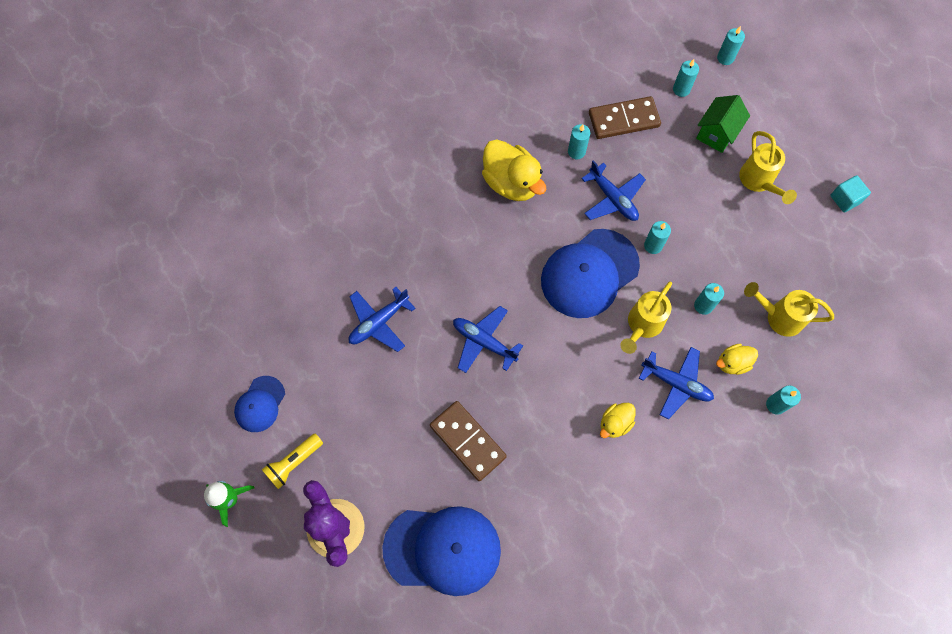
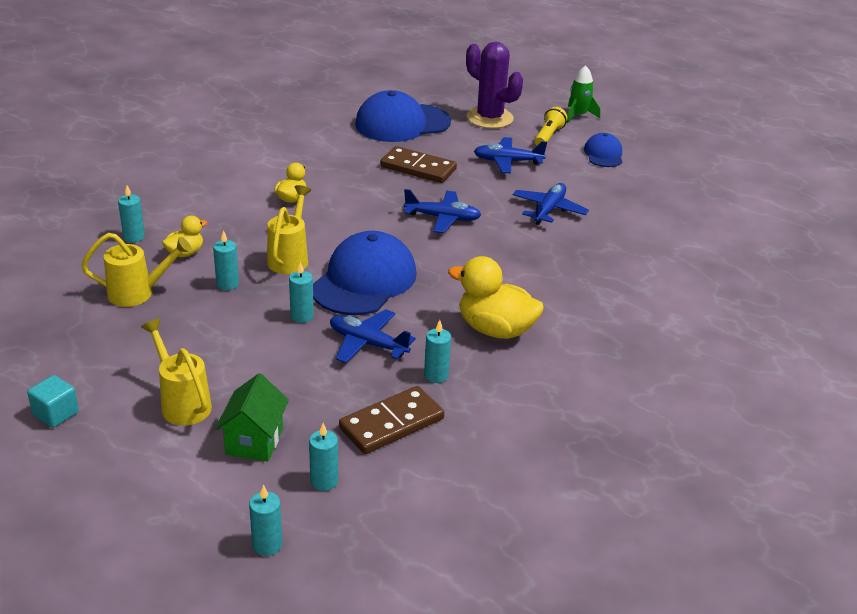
camera: 155 degrees right, 35 degrees down
(676, 383) = (240, 230): blue plane -> blue plane (507, 161)

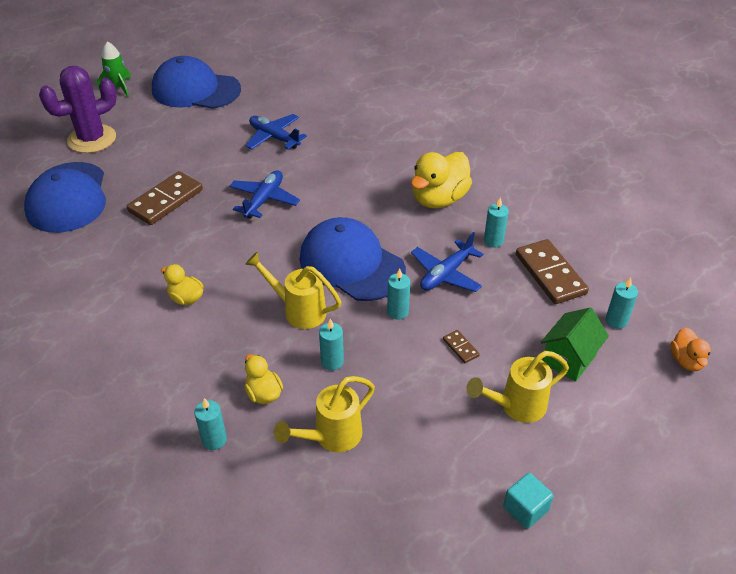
camera: 75 degrees left, 10 degrees up
(138, 293) = (331, 437): yellow watering can -> yellow watering can turned 135 degrees counterclockwise
(254, 441) = (569, 359): green house -> green house turned 75 degrees counterclockwise
(258, 361) = (460, 347): none -> brown domino
(267, 545) = (686, 360): turquoise candle -> orange duck
(507, 161) = (181, 144): blue plane -> none
(548, 136) = (147, 112): yellow flashlight -> none
(603, 154) = (195, 90): blue cap -> blue cap, size x1.90

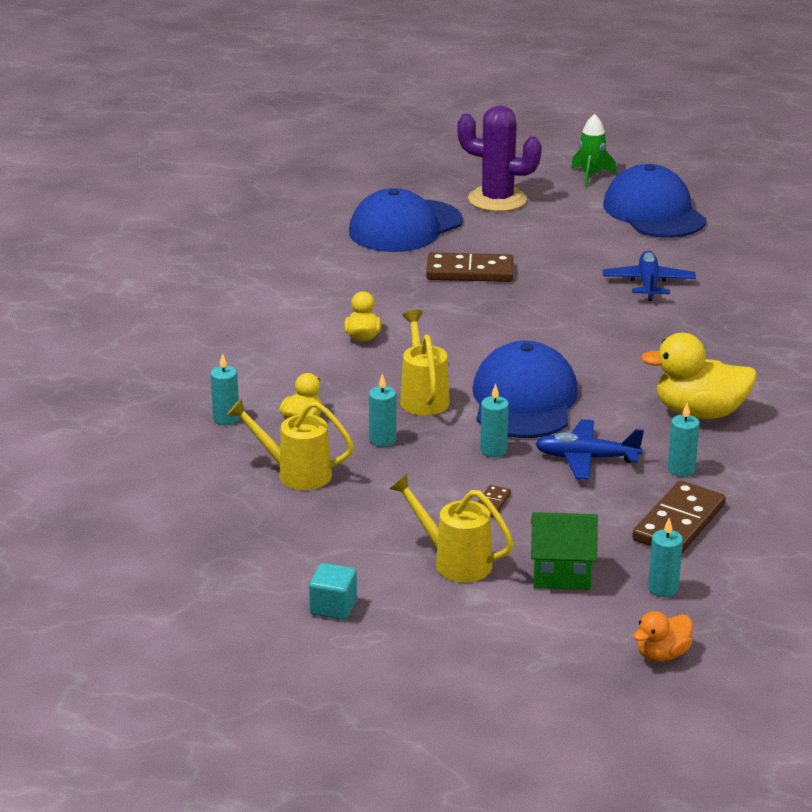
camera: 55 degrees right, 15 degrees down
(264, 200) = (546, 318): blue plane -> none

